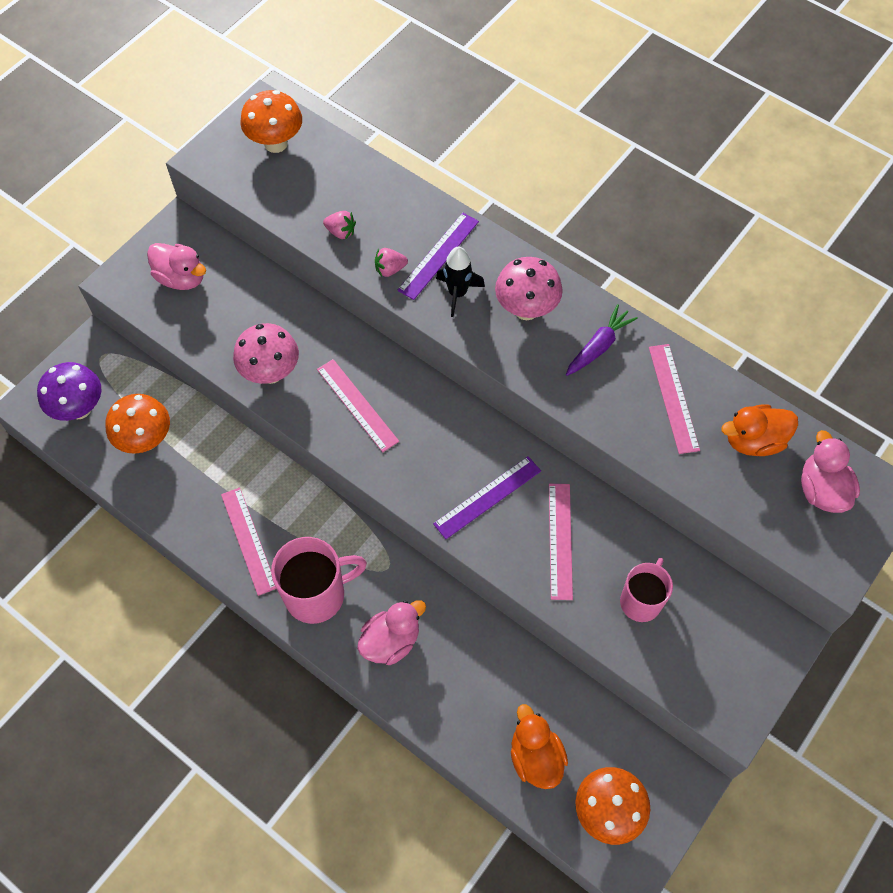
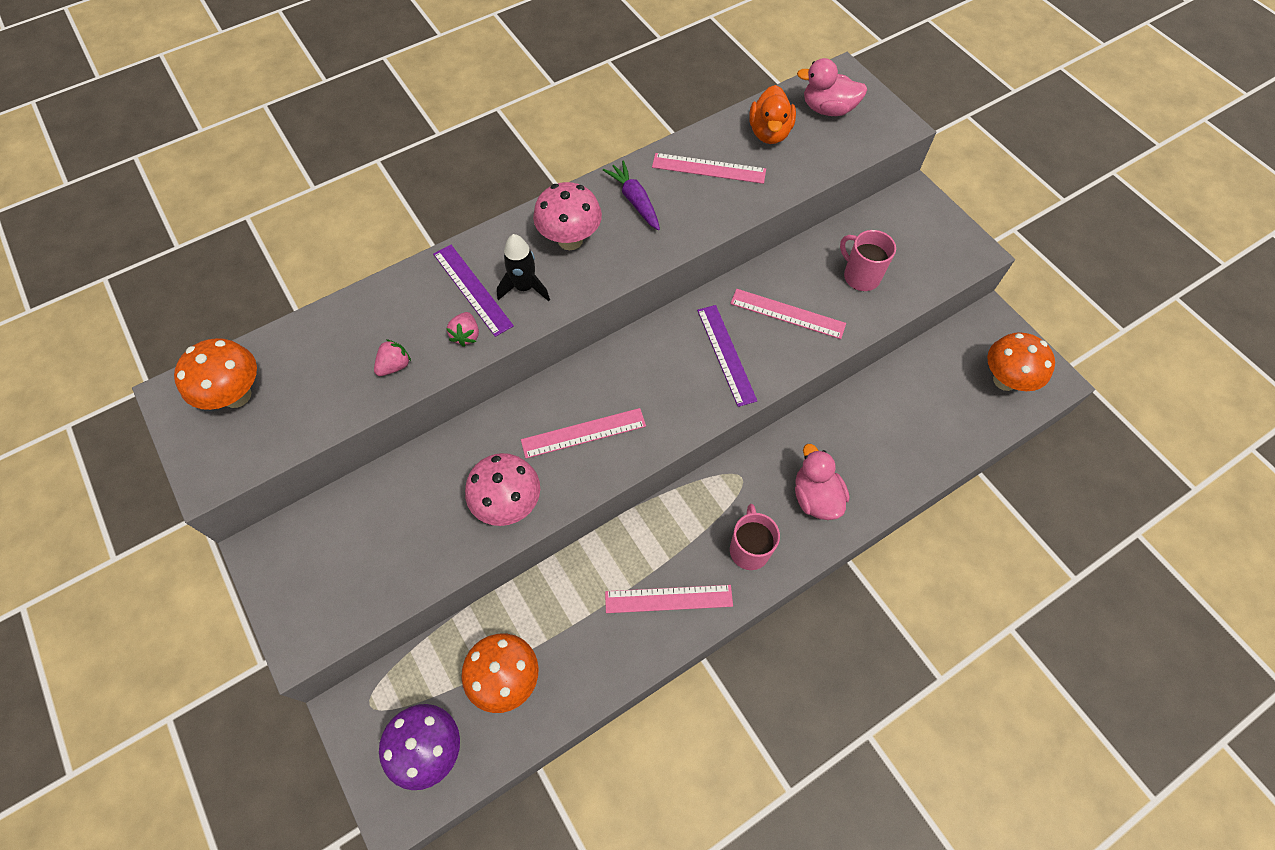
camera: 70 degrees left, 0 degrees up
(181, 278) = (337, 566): pink duck -> none
(317, 595) = (749, 549): pink mug -> pink mug, size x0.66
(535, 757) = (949, 416): orange duck -> none

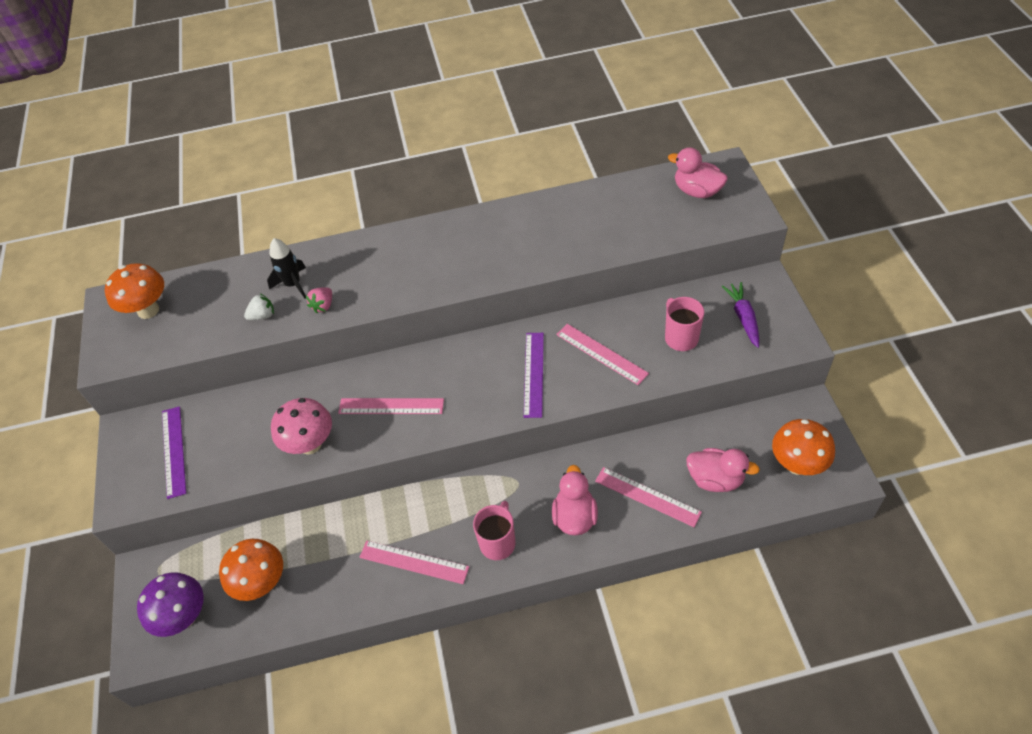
camera: 25 degrees right, 10 degrees down
(395, 366) = (263, 316): pink strawberry -> white strawberry
(472, 289) = (343, 273): purple ruler -> purple ruler (173, 451)
(524, 287) = (382, 280): black rocket -> black rocket (293, 284)
(570, 240) = (434, 252): pink mushroom -> none
(635, 201) = (499, 233): purple carrot -> purple carrot (743, 318)
(709, 168) = (571, 219): pink ruler -> pink ruler (647, 496)
(769, 133) = (636, 201): orange duck -> none
(936, 417) = (715, 479): none -> pink duck

